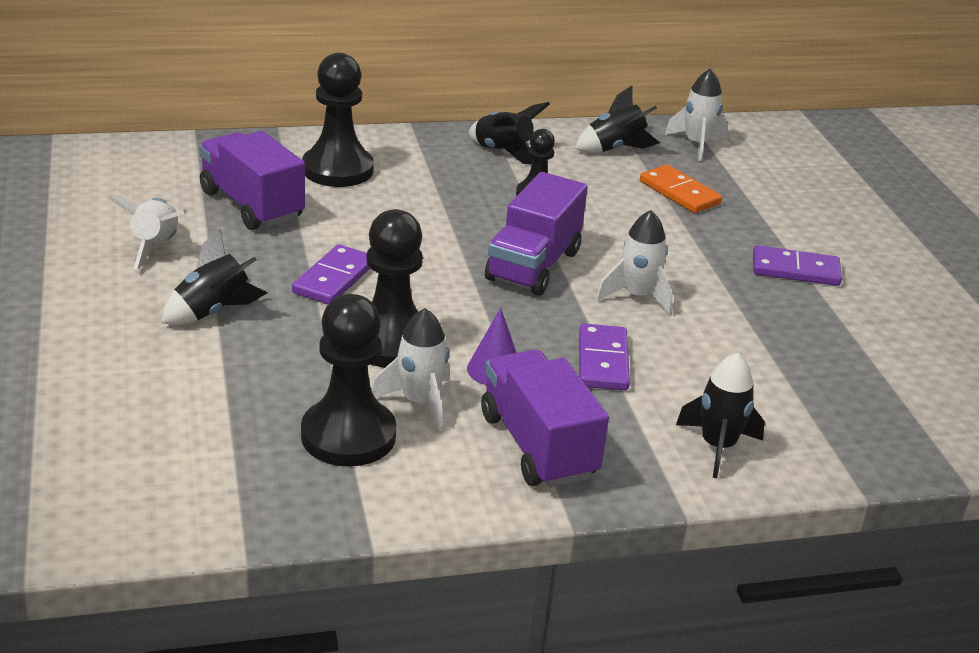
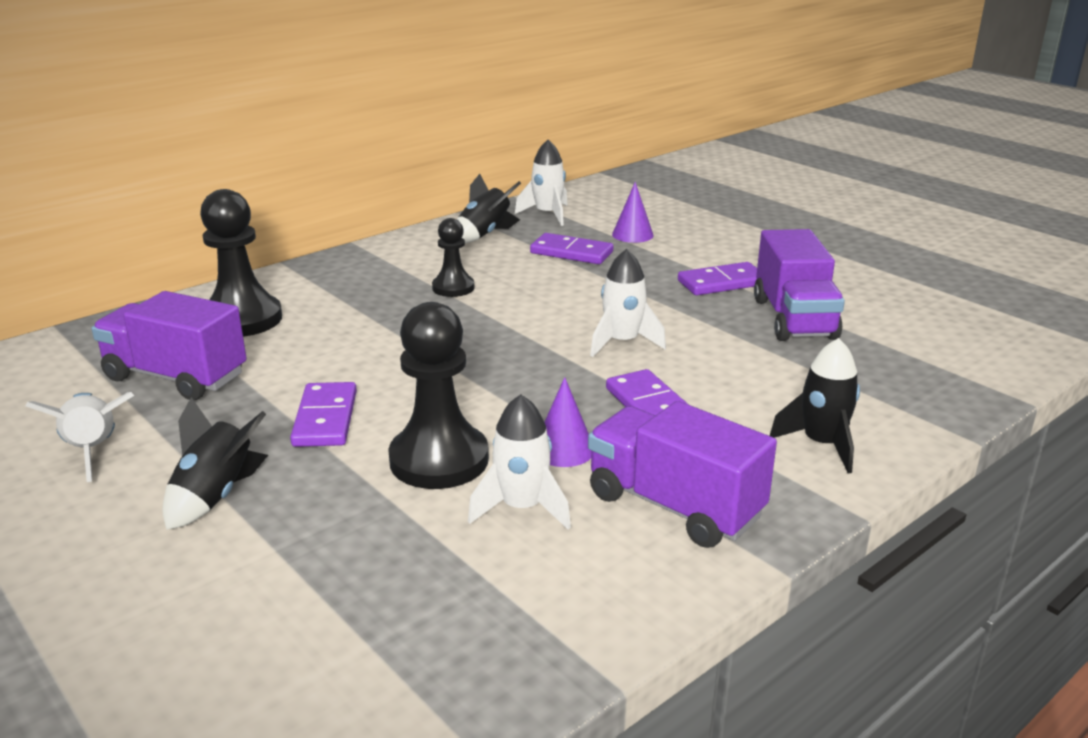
camera: 25 degrees left, 5 degrees down
(348, 436) = (481, 572): black pawn -> none
(503, 152) = (390, 262): black rocket -> none
(533, 266) = (508, 346): purple truck -> purple truck (794, 318)
(679, 193) = (571, 252): orange domino -> purple domino
(760, 192) = (632, 234): none -> purple cone

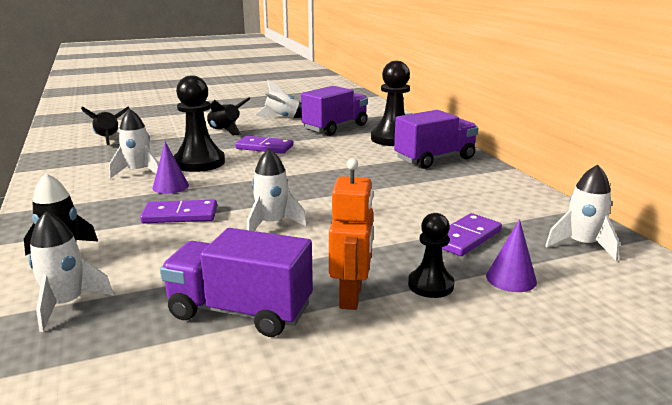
camera: 110 degrees right, 5 degrees down
(453, 288) = (408, 187): black pawn -> black pawn (430, 285)
(484, 234) = (523, 210): black rocket -> black rocket (108, 139)
(674, 506) = (86, 201): purple truck -> purple truck (435, 159)
(722, 283) = (351, 296): purple domino -> orange robot
(886, 399) = (66, 304): none -> white rocket

